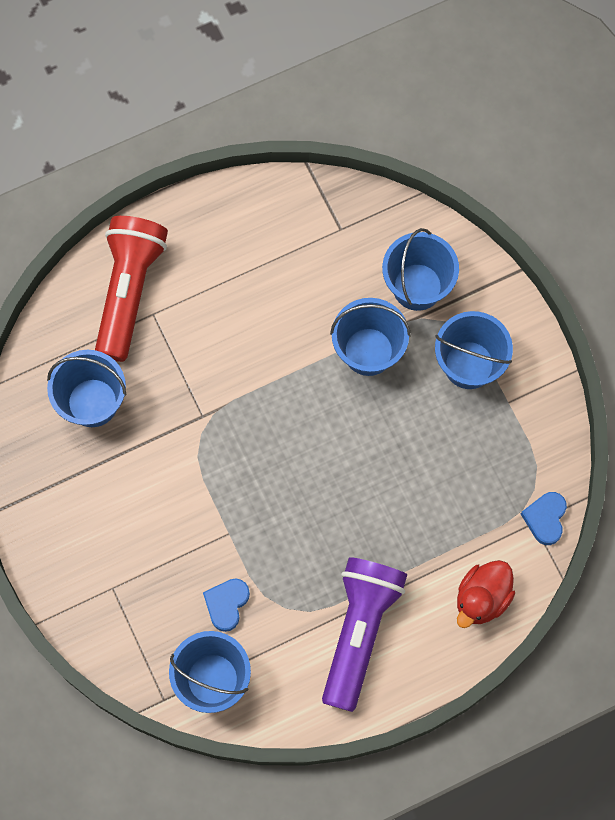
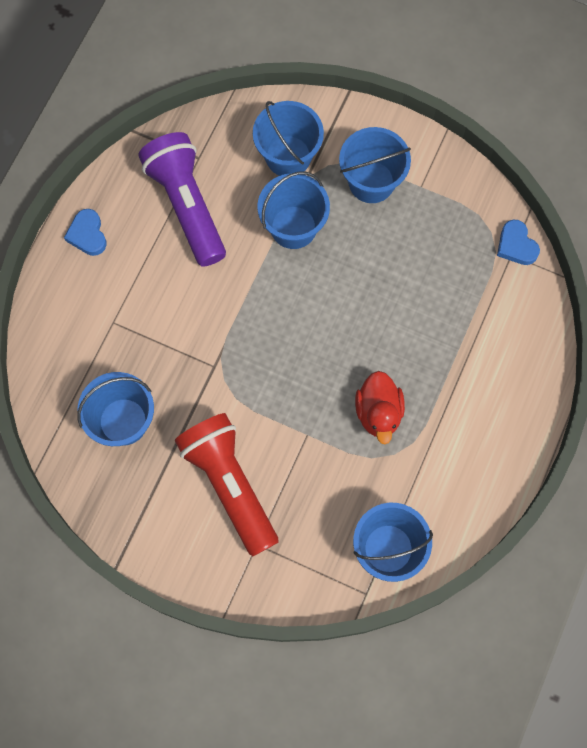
camera: 40 degrees left, 0 degrees up
(129, 291) = (80, 319): red flashlight -> red flashlight (229, 484)
(226, 604) = (350, 486): blue heart -> blue heart (87, 234)
(359, 631) = (460, 427): purple flashlight -> purple flashlight (187, 205)
(482, 598) = (523, 334): red duck -> red duck (378, 412)

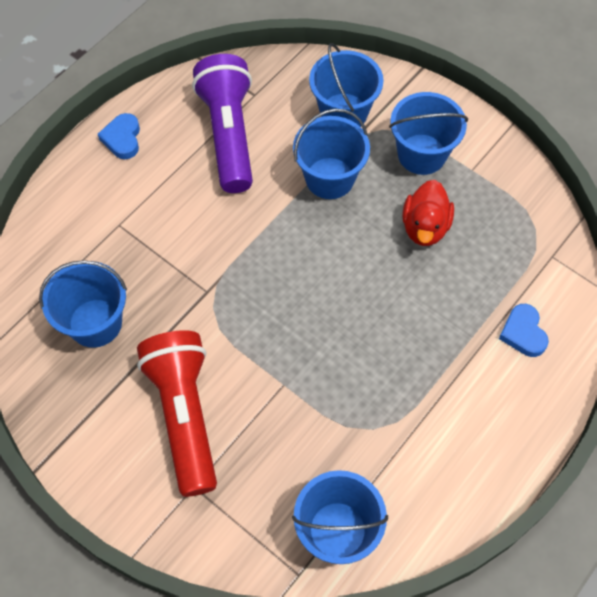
camera: 15 degrees right, 10 degrees down
(378, 412) = (367, 381): red duck -> red duck (425, 227)
(516, 245) = (559, 248): blue heart -> blue heart (523, 333)

